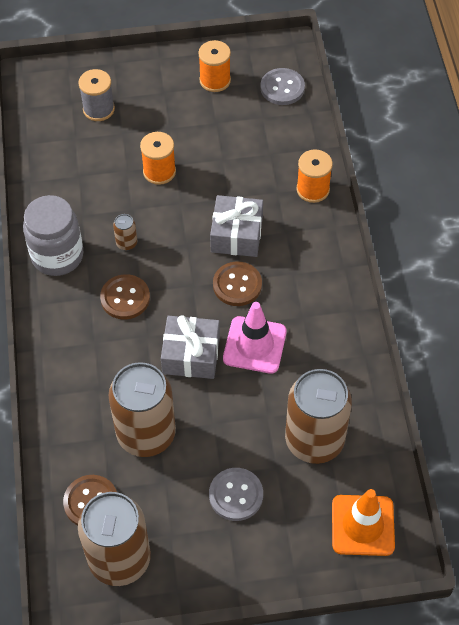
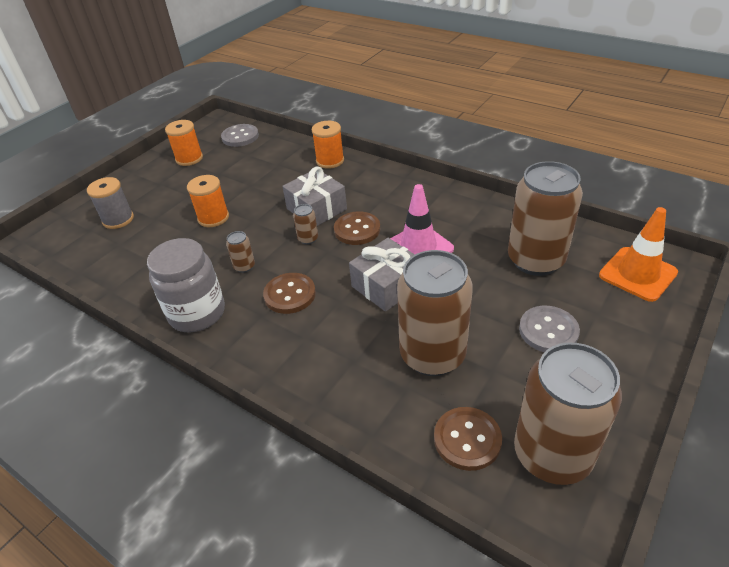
camera: 45 degrees left, 15 degrees down
(195, 259) = (308, 239): none -> brown can

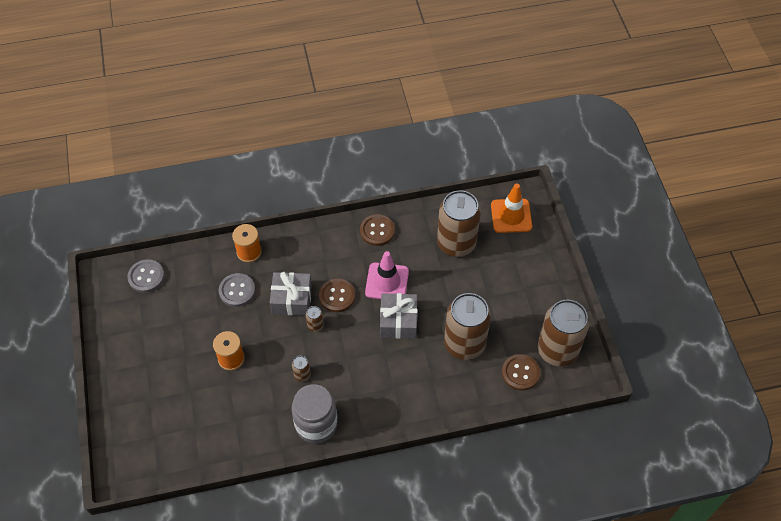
camera: 50 degrees left, 15 degrees up
(118, 219) = (162, 413): grey spool -> none
(189, 158) = (135, 326): orange spool -> none
(290, 294) = (353, 370): brown button -> brown button (377, 231)
(548, 331) = (501, 286): grey button -> grey button (237, 291)

